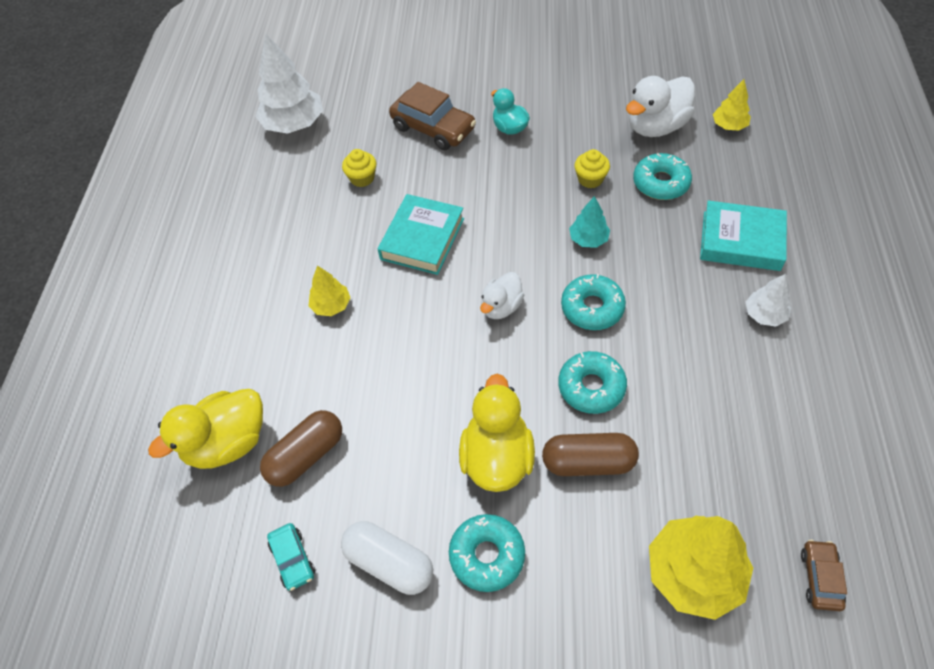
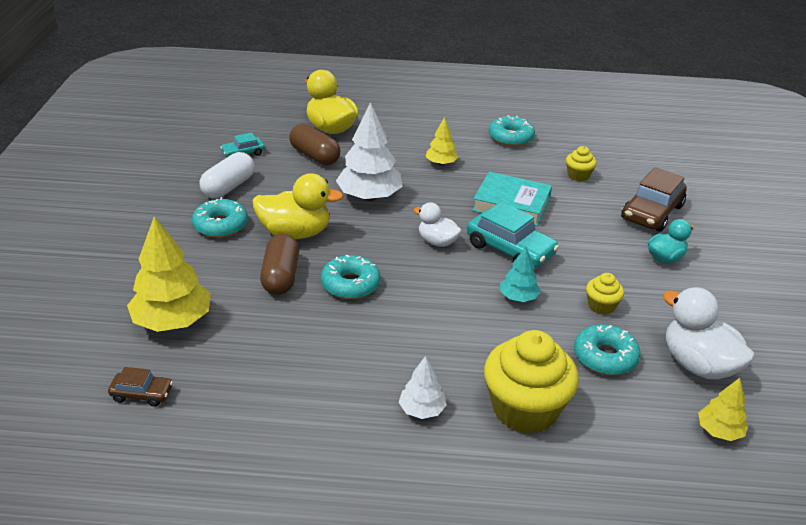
camera: 85 degrees right, 20 degrees down
(294, 124) = (637, 143): white tree -> white tree (369, 196)
(509, 243) = (510, 249): none -> turquoise car
(592, 308) = (435, 292): turquoise donut -> turquoise donut (511, 138)
(741, 241) = (525, 409): turquoise book -> yellow cupcake

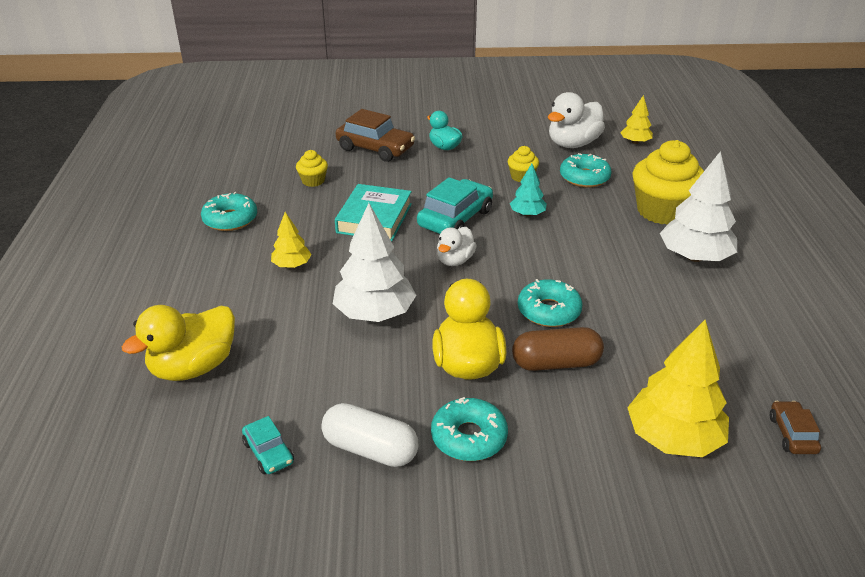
camera: 95 degrees left, 0 degrees up
(315, 156) = (276, 373): brown capsule -> none
(422, 410) = (694, 257): white tree -> white tree, size x1.89

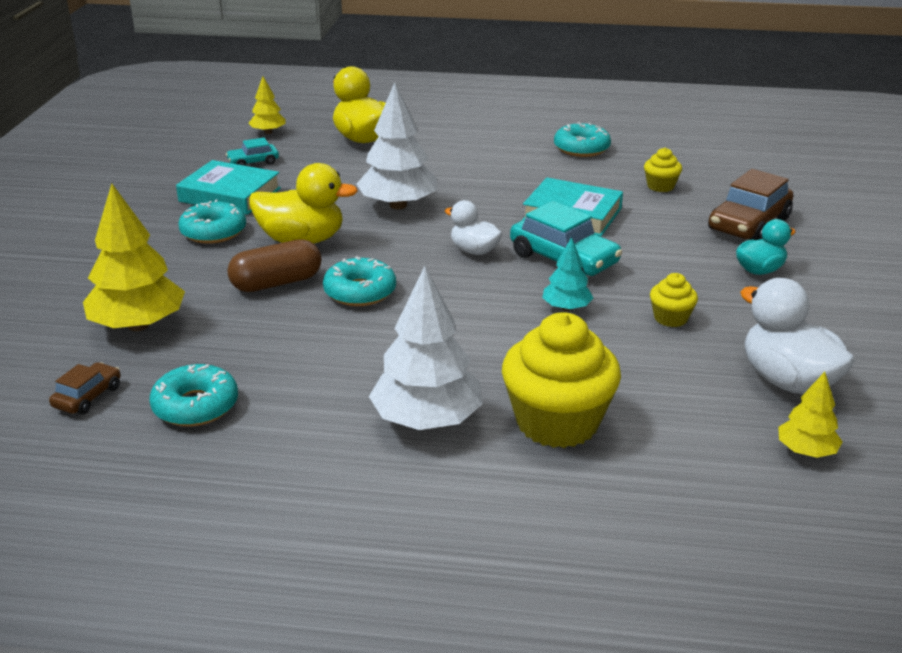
camera: 100 degrees right, 5 degrees down
(292, 265) = (491, 173): yellow tree -> yellow tree (268, 132)
(370, 449) = (230, 195): white capsule -> turquoise book
(556, 363) = (276, 283): brown capsule -> brown capsule turned 60 degrees clockwise
(584, 177) = (668, 371): turquoise donut -> turquoise donut (196, 406)
(792, 434) = (88, 397): brown car -> brown car turned 75 degrees counterclockwise

